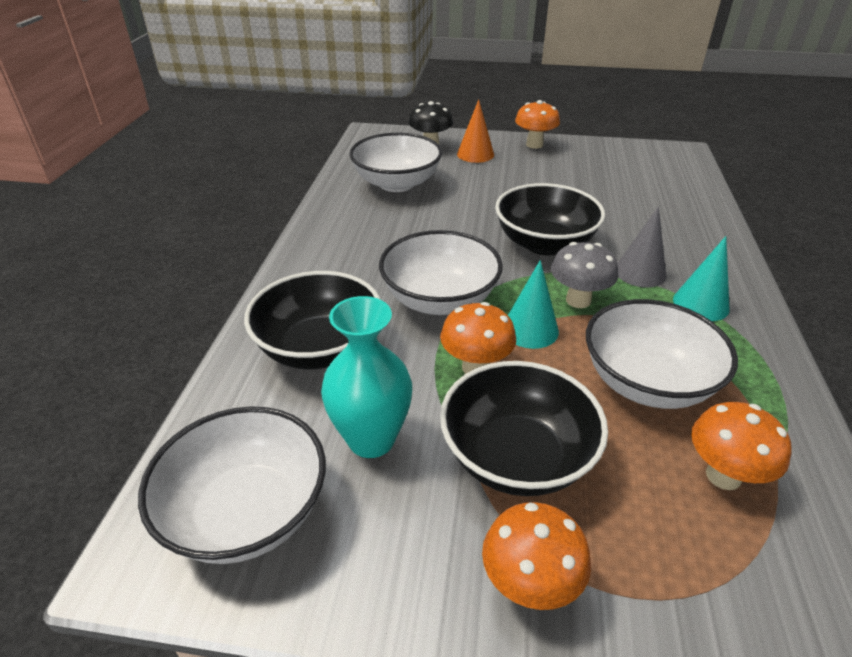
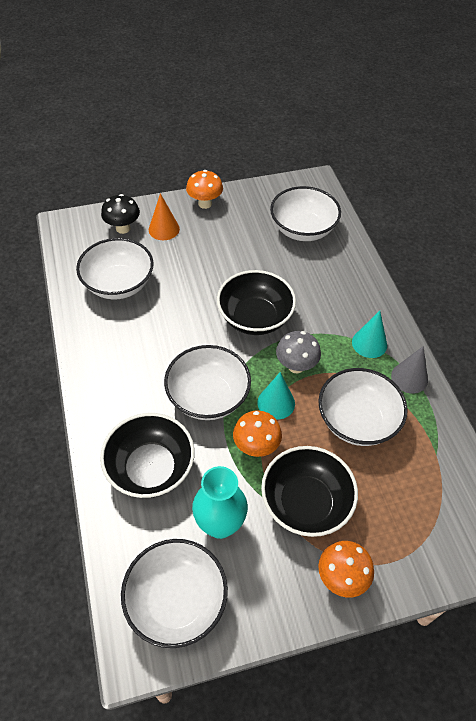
camera: 25 degrees left, 15 degrees up
(640, 272) = (325, 326): grey cone -> grey cone (409, 378)
(647, 184) = (303, 229): none -> white bowl
(723, 476) = (412, 472): orange mushroom -> none

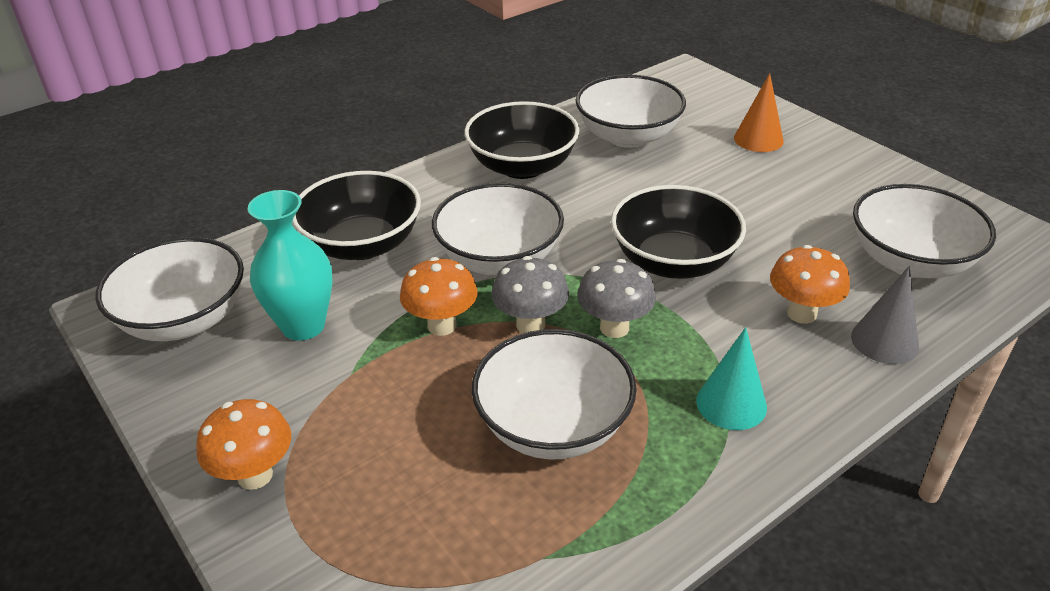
camera: 70 degrees right, 15 degrees down
(123, 228) = (724, 111): black mushroom -> none
(205, 203) = (847, 156): orange mushroom -> orange mushroom (801, 313)
(276, 403) = (530, 325): turquoise cone -> grey mushroom
(305, 503) = (369, 402): black bowl -> black bowl (522, 166)
(409, 378) = (695, 478): grey cone -> grey cone (884, 341)

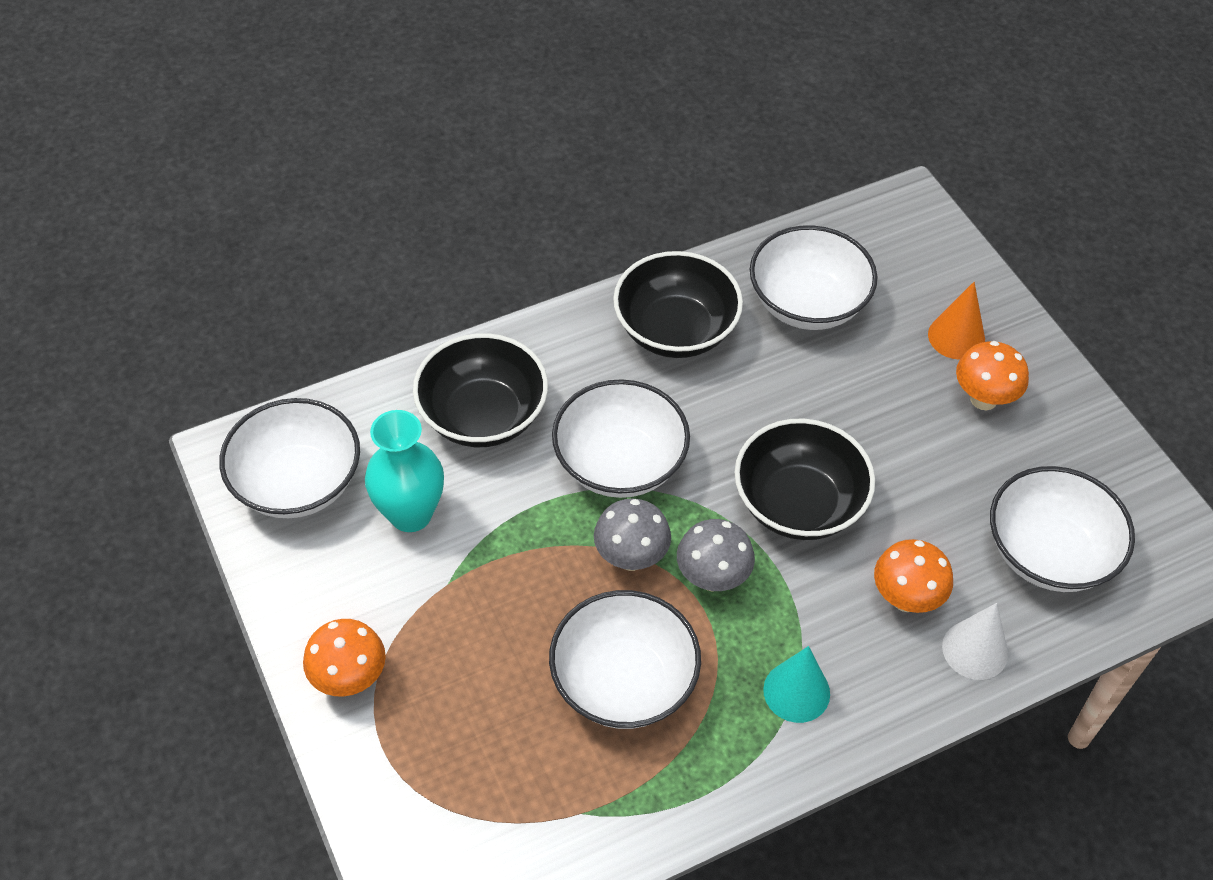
camera: 10 degrees right, 15 degrees up
(442, 325) = (544, 541): orange mushroom -> orange mushroom (983, 399)
(884, 341) = (975, 650): grey cone -> white cone

